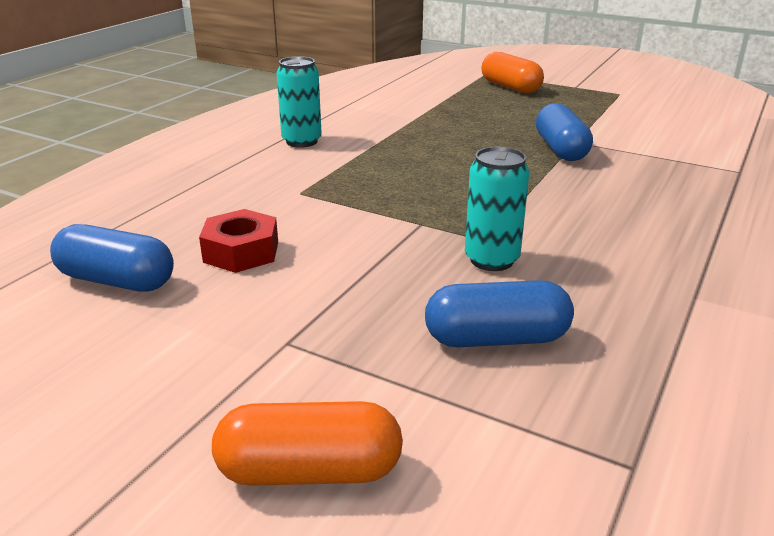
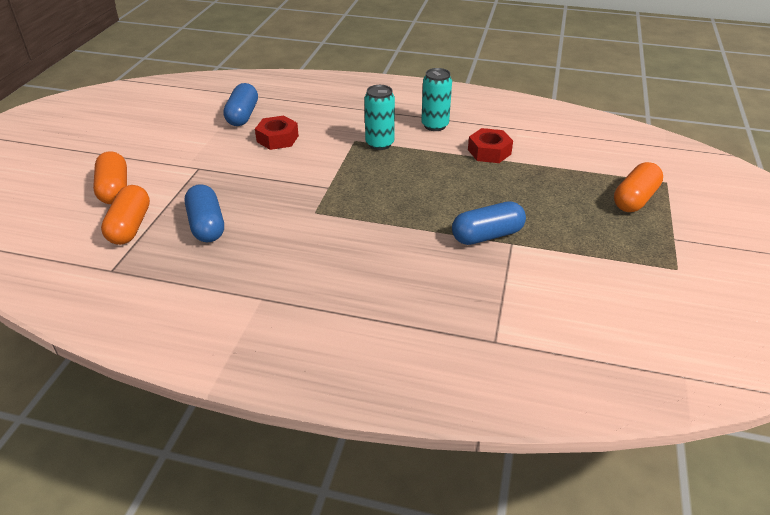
camera: 75 degrees right, 10 degrees up
(388, 125) = (489, 152): none -> red nut
(478, 440) = (130, 226): none -> orange capsule
(491, 260) = (289, 217): turquoise can -> turquoise can (379, 144)

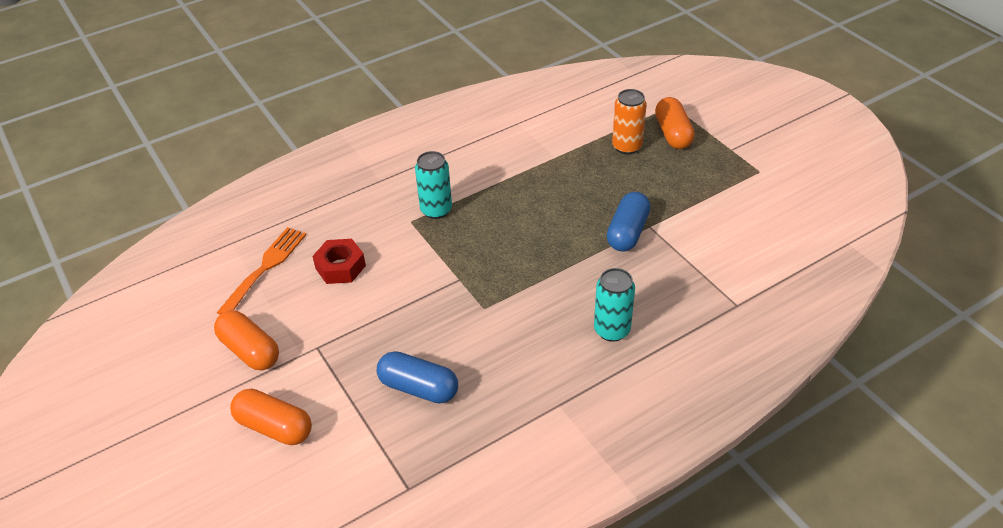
camera: 45 degrees left, 5 degrees up
(130, 226) = (355, 443): orange capsule -> orange capsule (250, 350)
(243, 115) = (265, 267): blue capsule -> orange fork
(435, 125) = (453, 162): turquoise can -> turquoise can (612, 330)
(489, 152) = (529, 159): red nut -> none
(579, 185) = (627, 147): none -> orange can

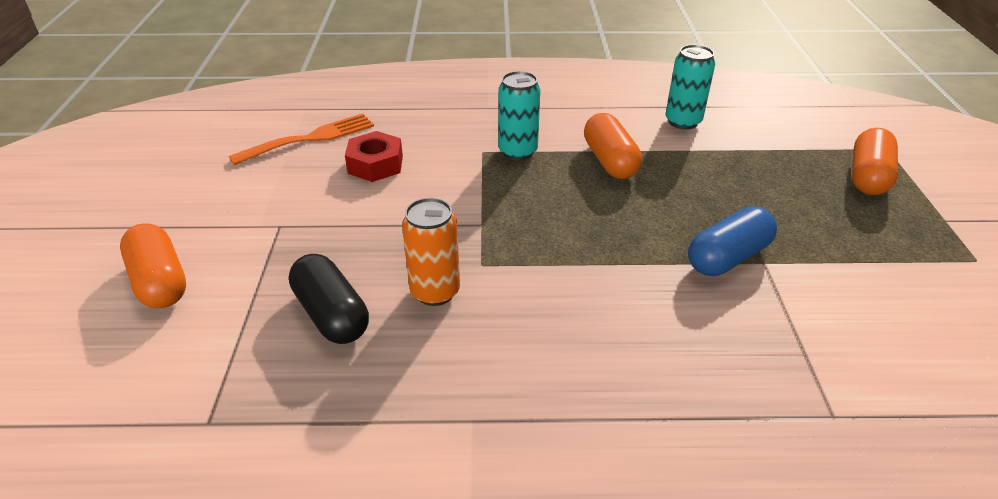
camera: 30 degrees right, 5 degrees down
(250, 350) = (219, 201): orange capsule -> orange capsule (610, 161)
(418, 388) = (331, 314): blue capsule -> black capsule
(612, 330) = (618, 362): turquoise can -> turquoise can (683, 121)
(627, 147) = (794, 169): orange can -> orange can (435, 291)

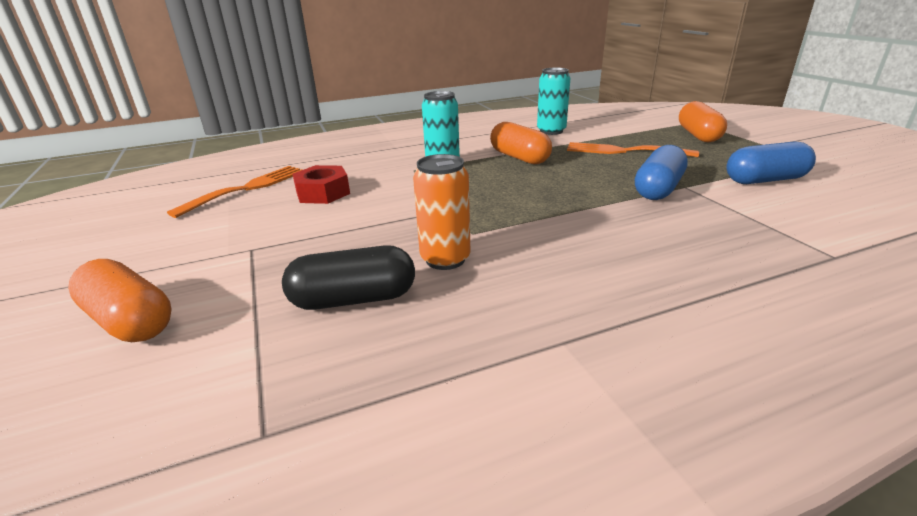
camera: 20 degrees left, 10 degrees down
(331, 314) = (353, 299): black capsule -> black capsule turned 45 degrees counterclockwise
(742, 181) = (623, 151): none -> orange fork
(874, 280) = (765, 180): none -> blue capsule

